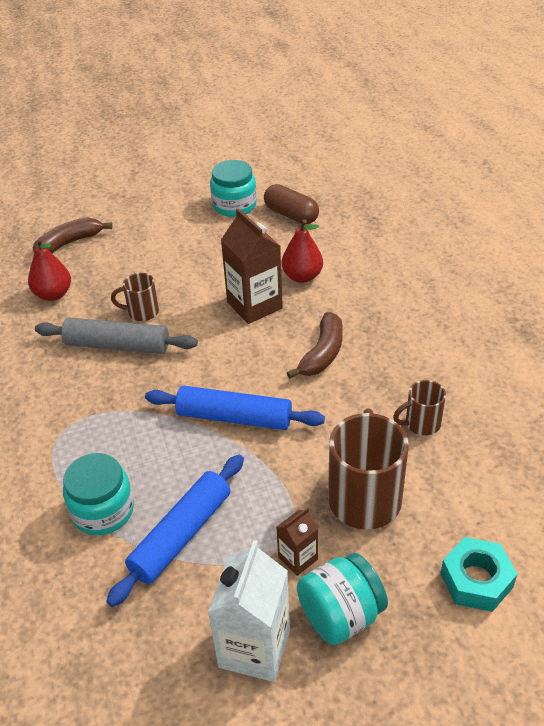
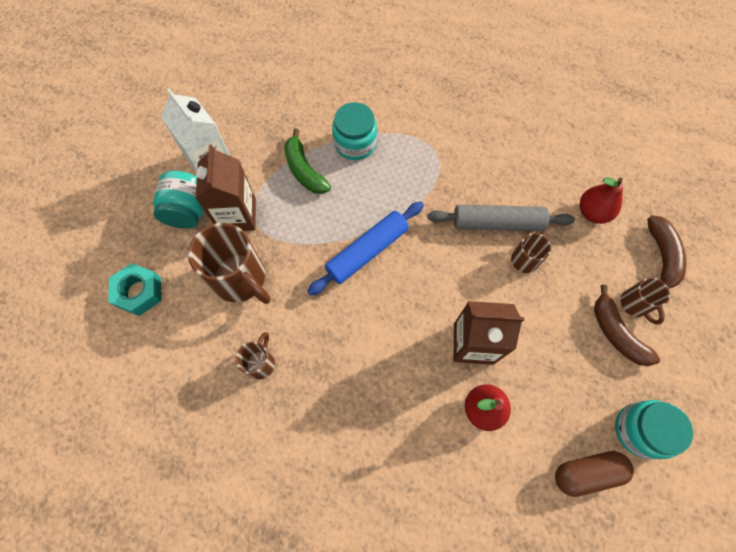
camera: 125 degrees right, 25 degrees up
(117, 345) = (497, 223): grey rolling pin -> grey rolling pin turned 45 degrees clockwise
(131, 240) = (635, 304): none -> brown mug
(181, 535) = (304, 170): blue rolling pin -> green banana
(298, 558) = (237, 215): brown carton -> brown carton, size x1.88
(322, 354) = (379, 351): brown banana -> brown banana (616, 333)

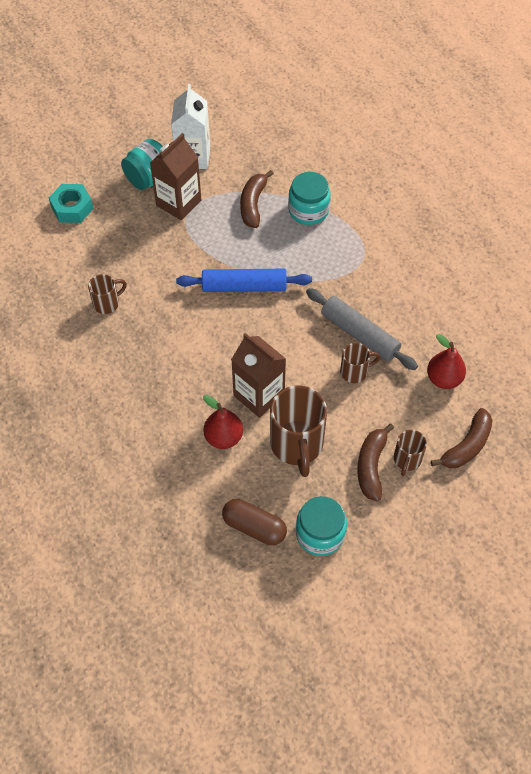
camera: 40 degrees right, 10 degrees down
(241, 279) = (142, 244): brown mug -> brown mug (297, 445)
(304, 170) = (253, 204): green banana -> brown banana

